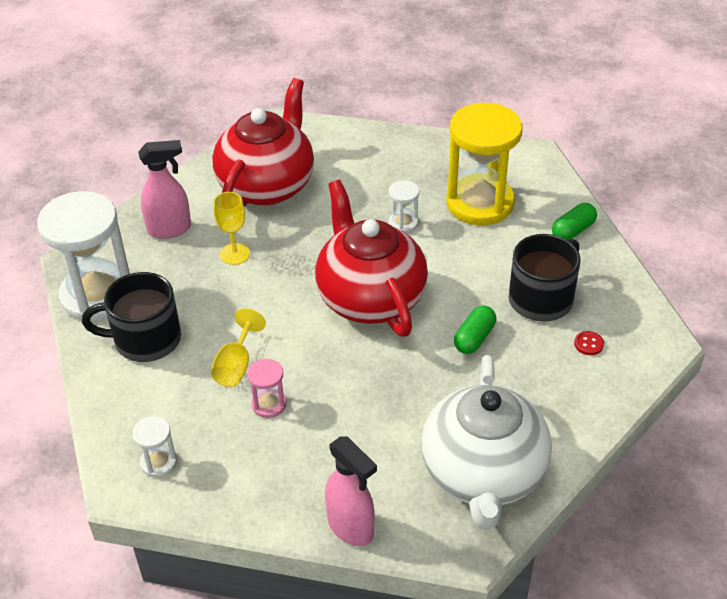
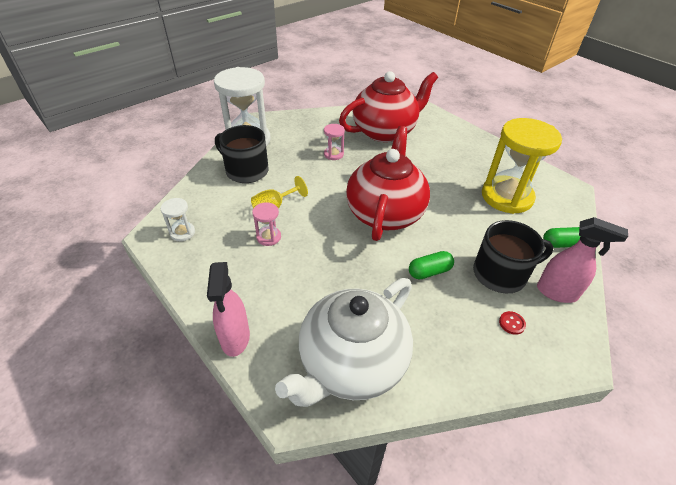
camera: 35 degrees right, 0 degrees up
(170, 229) = (314, 128): pink spray bottle -> pink spray bottle (557, 292)
(235, 254) = (333, 154): yellow goblet -> pink hourglass
(403, 223) = (445, 184): white hourglass -> none

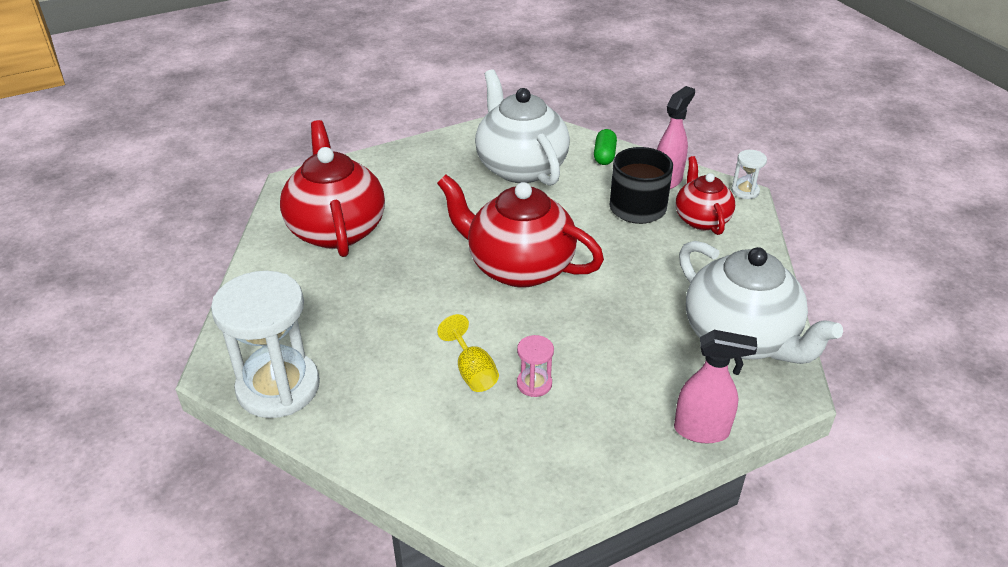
camera: 75 degrees left, 5 degrees down
(182, 232) = (498, 483): white hourglass -> white hourglass (745, 191)
(246, 171) = (368, 396): black mug -> none
(333, 154) = (369, 291): pink hourglass -> none
(429, 272) = (625, 254): green capsule -> none
(506, 197) = (520, 167): yellow hourglass -> white teapot
(512, 323) = (701, 219): red button -> red teapot

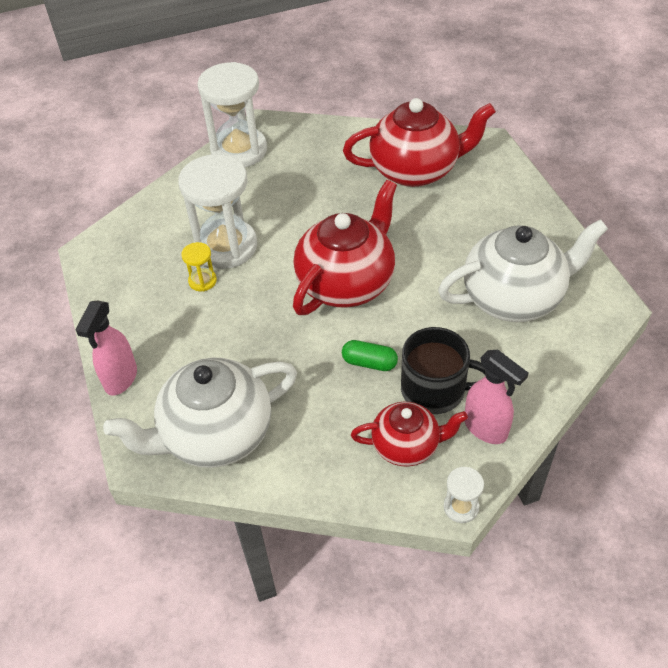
camera: 100 degrees right, 10 degrees up
(472, 371) = (226, 246): yellow goblet -> white hourglass
(534, 384) = (202, 281): pink hourglass -> yellow hourglass
(604, 155) = (539, 375): green capsule -> green capsule (369, 363)

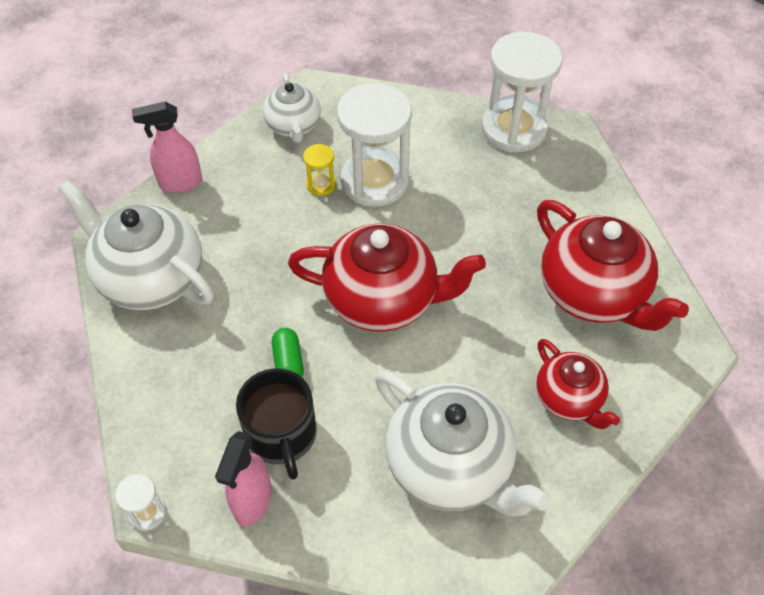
camera: 60 degrees right, 5 degrees up
(123, 277) = (293, 126): none -> white teapot
(407, 445) = (201, 436): red teapot -> red teapot (569, 399)

